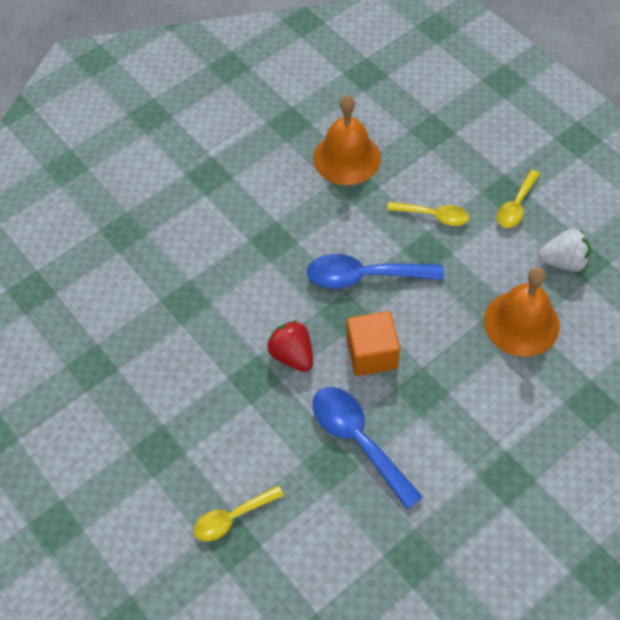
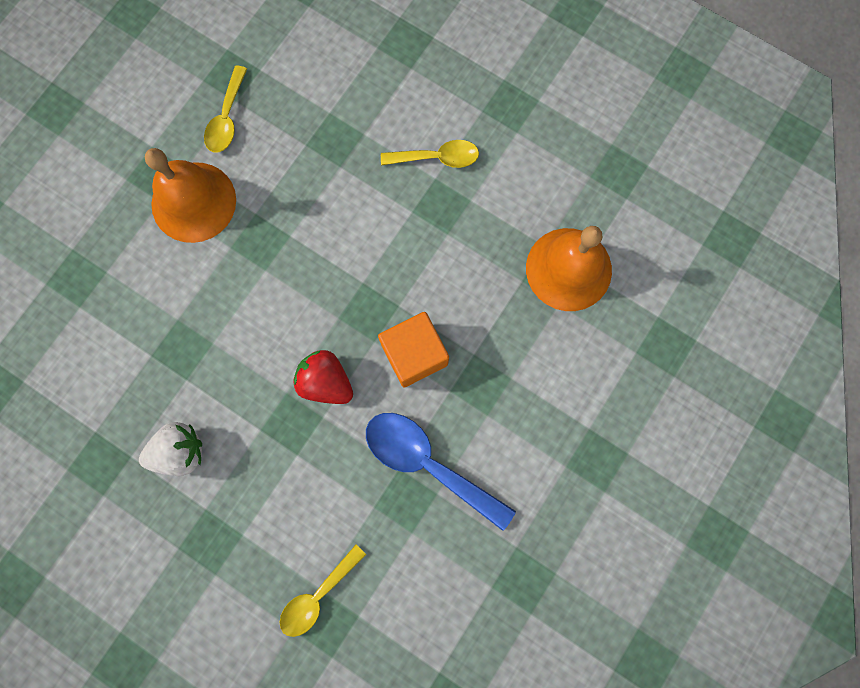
camera: 20 degrees left, 20 degrees up
(347, 158) = (314, 105): orange bell -> orange bell (193, 202)
(364, 276) = (379, 259): blue spoon -> none
(516, 206) = (527, 119): yellow spoon -> yellow spoon (227, 118)
(563, 262) = (596, 178): white strawberry -> white strawberry (180, 451)

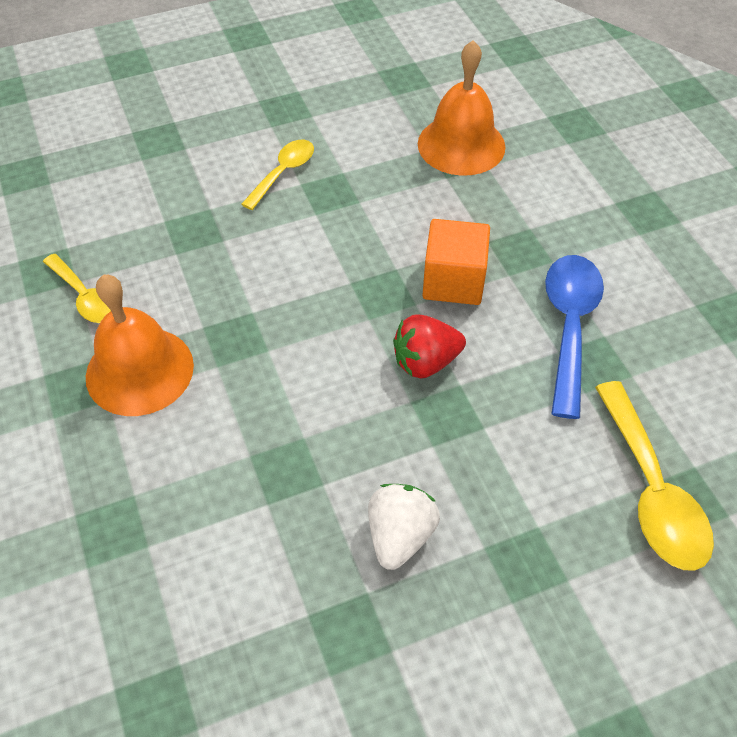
camera: 55 degrees left, 25 degrees down
(318, 595) = (651, 490): yellow spoon -> yellow spoon, size x1.61
(428, 463) = (569, 326): blue spoon -> blue spoon turned 120 degrees clockwise

